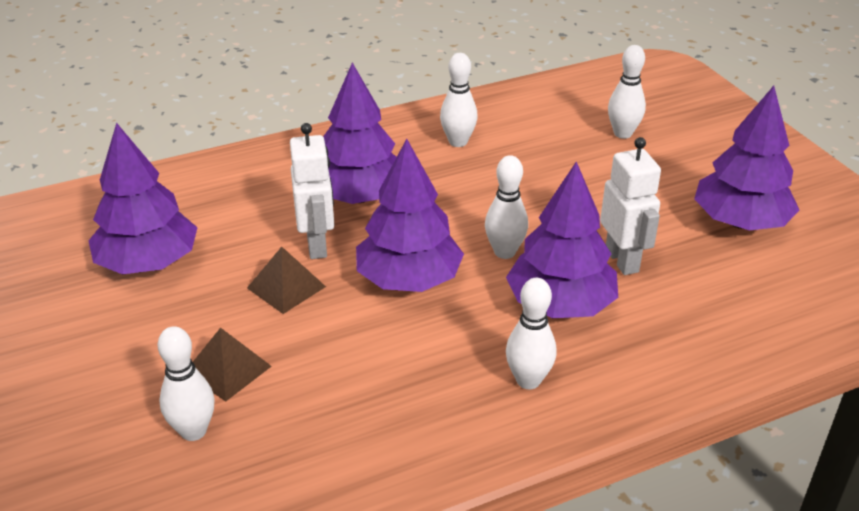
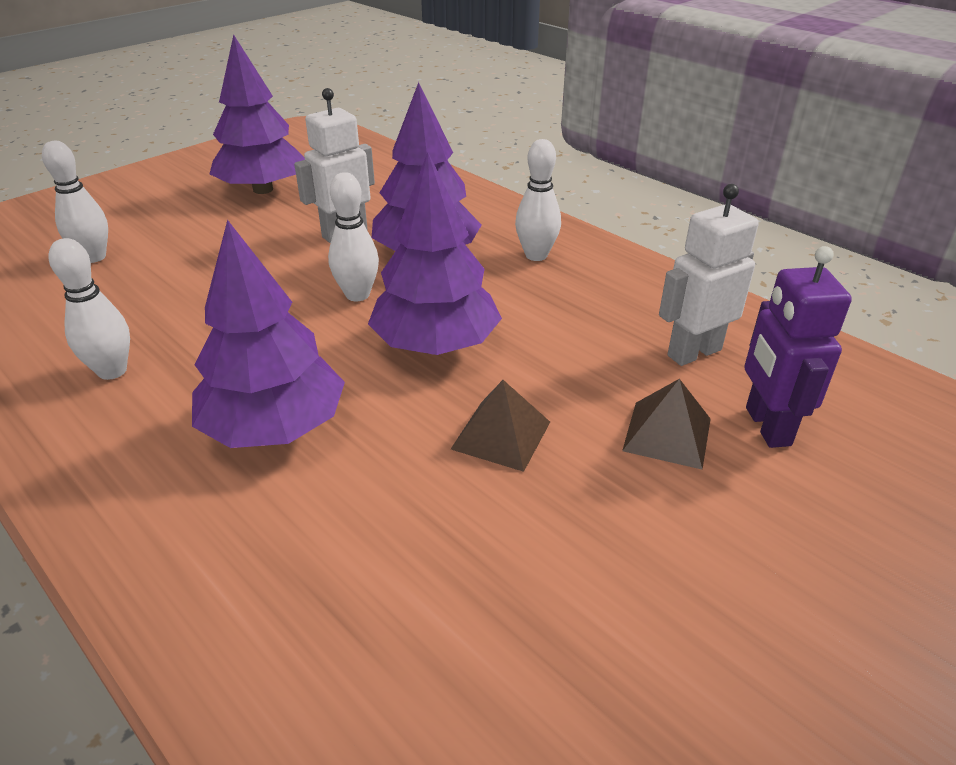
camera: 110 degrees left, 0 degrees up
(148, 263) = (532, 614): purple tree -> none
(193, 431) = (767, 426): white bowling pin -> purple robot
(317, 245) = (403, 434): white robot -> white robot (693, 352)

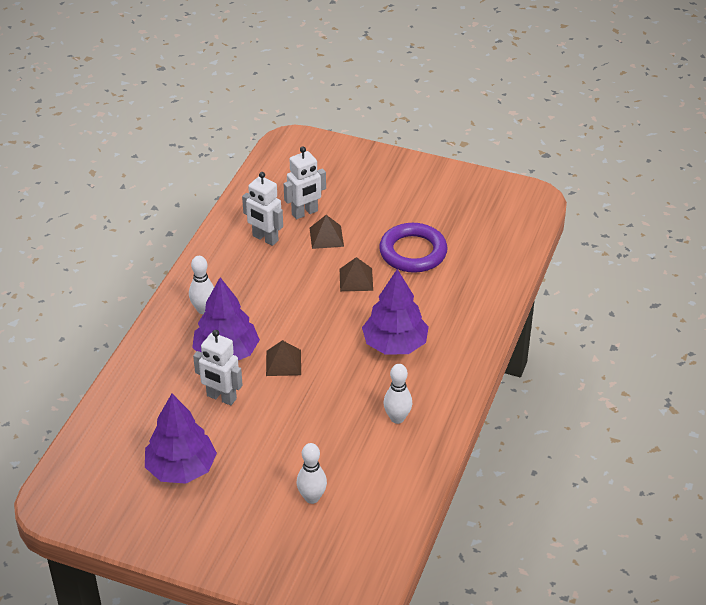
camera: 115 degrees left, 5 degrees up
(357, 295) = (283, 363): white bowling pin -> brown pyramid
(436, 345) = (308, 318): purple tree -> none
(540, 569) = (413, 252): none -> purple ring
(767, 426) = (305, 213): purple robot -> white robot

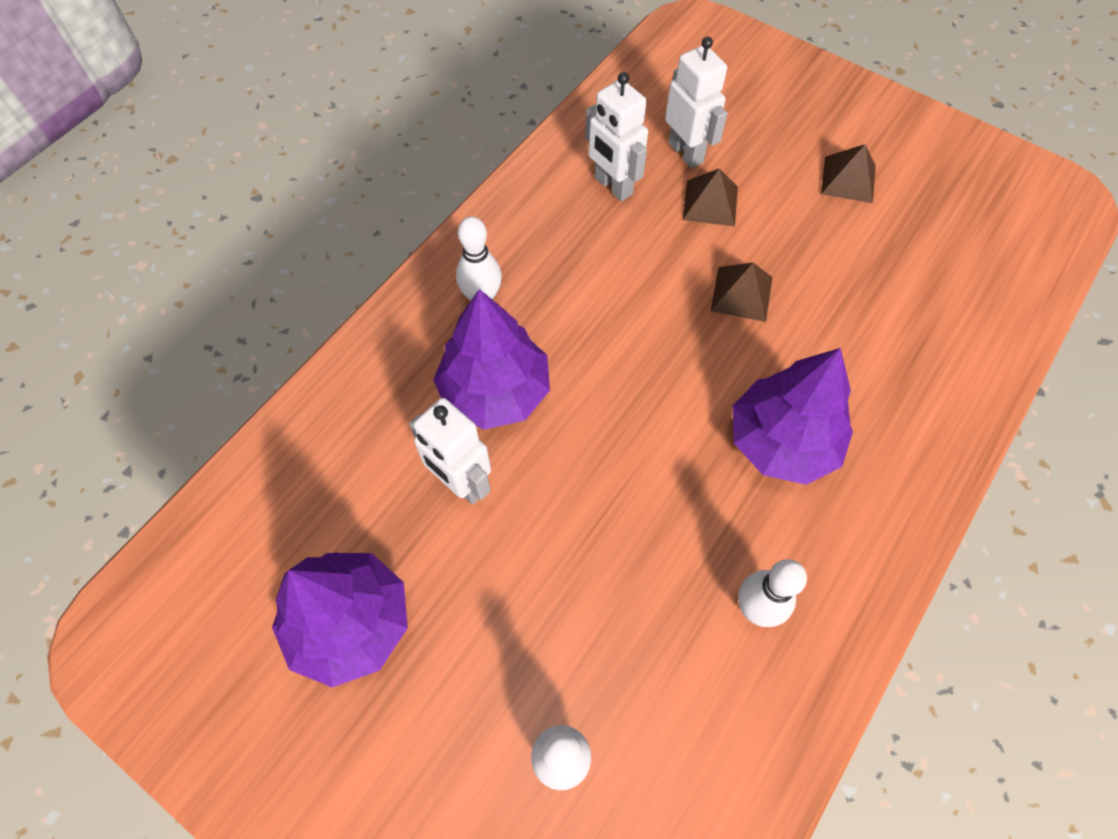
camera: 15 degrees right, 20 degrees up
(283, 363) = (583, 435): brown pyramid -> brown pyramid (848, 179)
(305, 213) = (686, 152): white robot -> white robot turned 105 degrees counterclockwise
(413, 252) = (846, 261): purple ring -> none

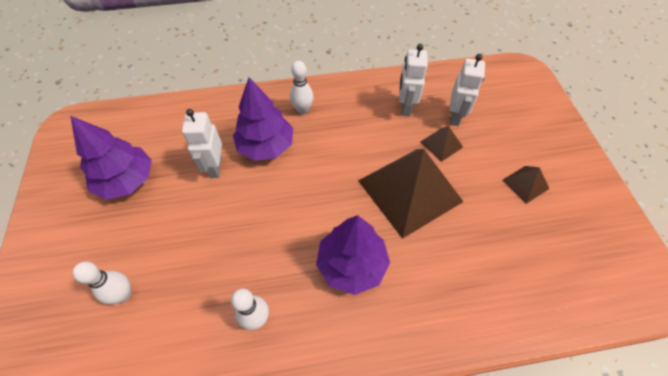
camera: 45 degrees right, 5 degrees down
(741, 294) = (409, 191): brown pyramid -> brown pyramid, size x2.30

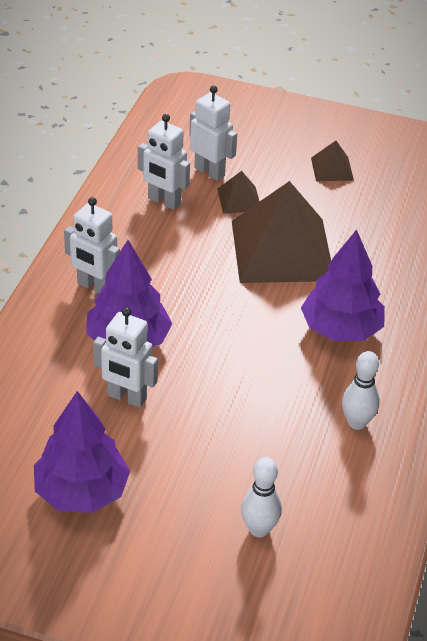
camera: 65 degrees left, 15 degrees down
(303, 110) = (94, 287): white bowling pin -> white robot

